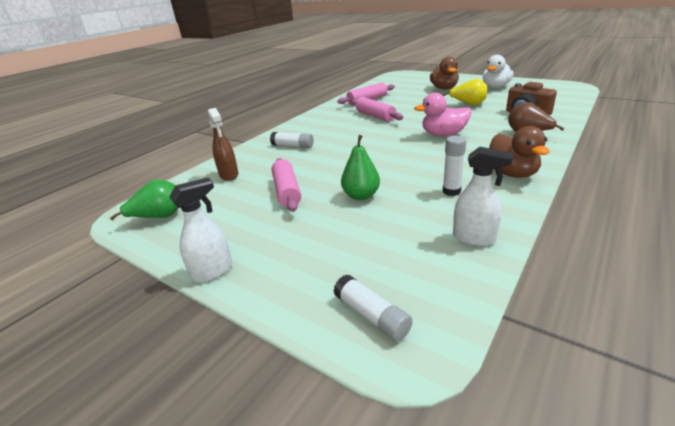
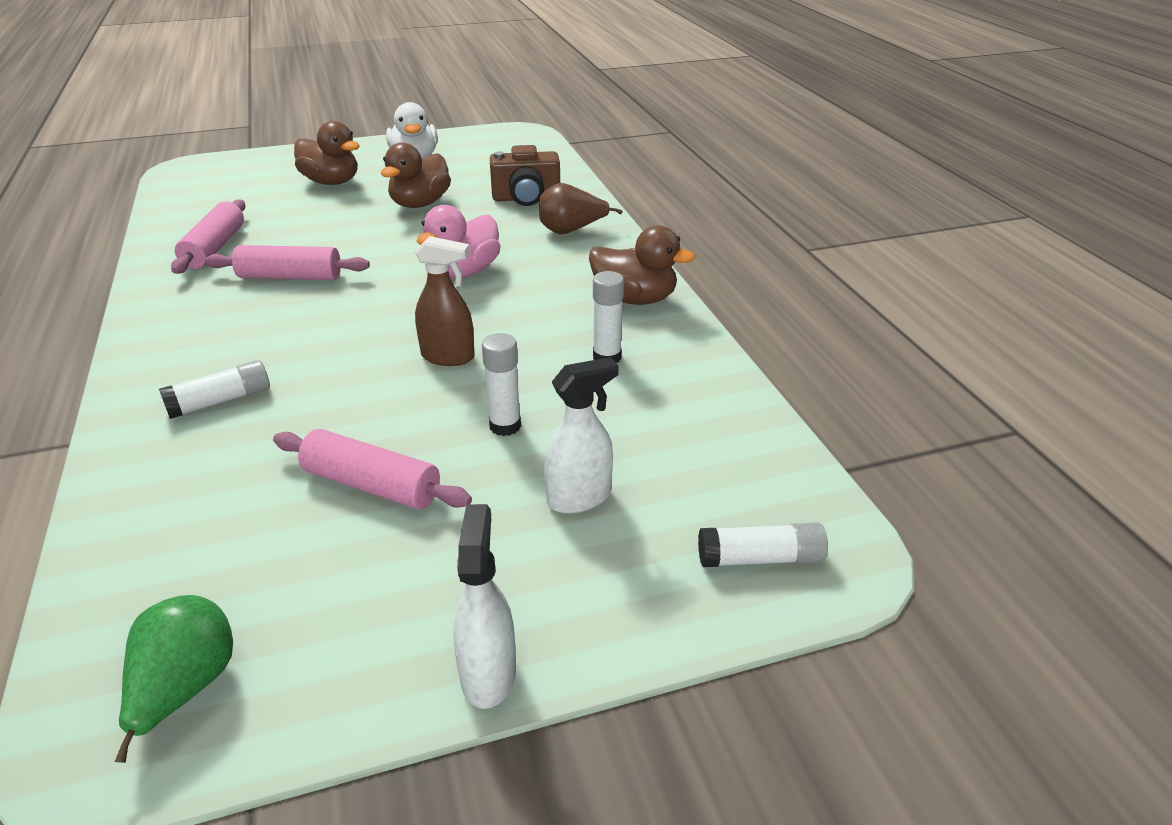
camera: 55 degrees left, 5 degrees up
(229, 175) = (184, 524): brown spray bottle -> brown spray bottle (448, 357)
(361, 196) = (505, 426): green pear -> white glue stick
(468, 104) = (420, 204): yellow pear -> brown duck
(474, 238) = (716, 405): white spray bottle -> white spray bottle (579, 498)

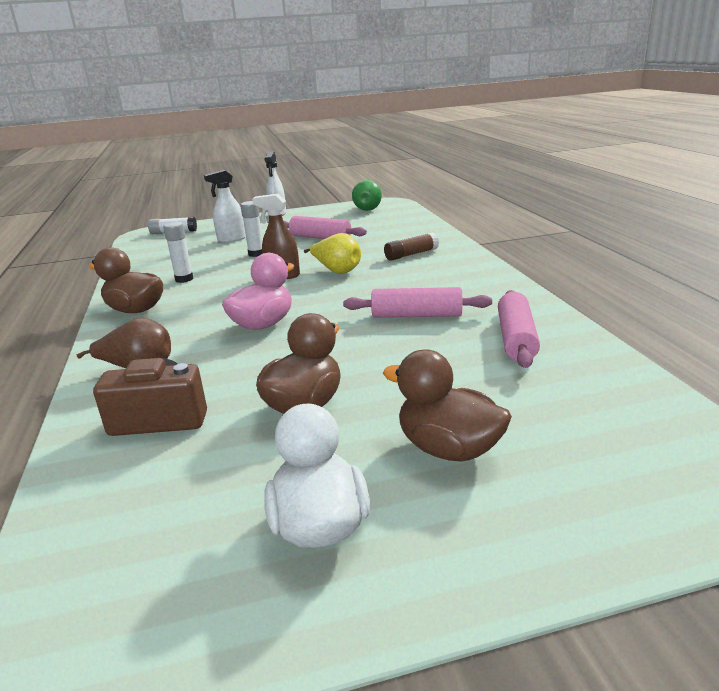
camera: 175 degrees left, 10 degrees down
(220, 401) = (411, 254): white glue stick -> brown glue stick
(361, 363) = (337, 271): none -> yellow pear

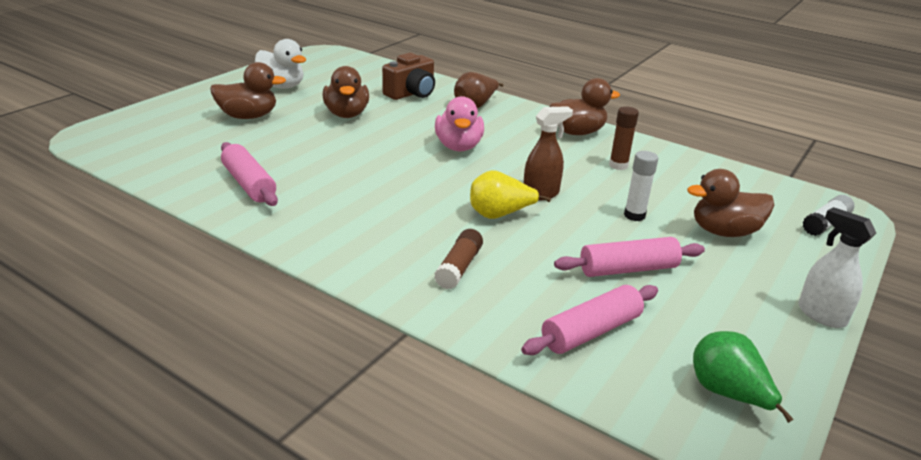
camera: 135 degrees right, 5 degrees up
(184, 279) = (618, 165): white glue stick -> brown glue stick
(231, 239) = (724, 232): white spray bottle -> brown duck
(417, 315) = (350, 184): pink rolling pin -> pink rolling pin (591, 332)

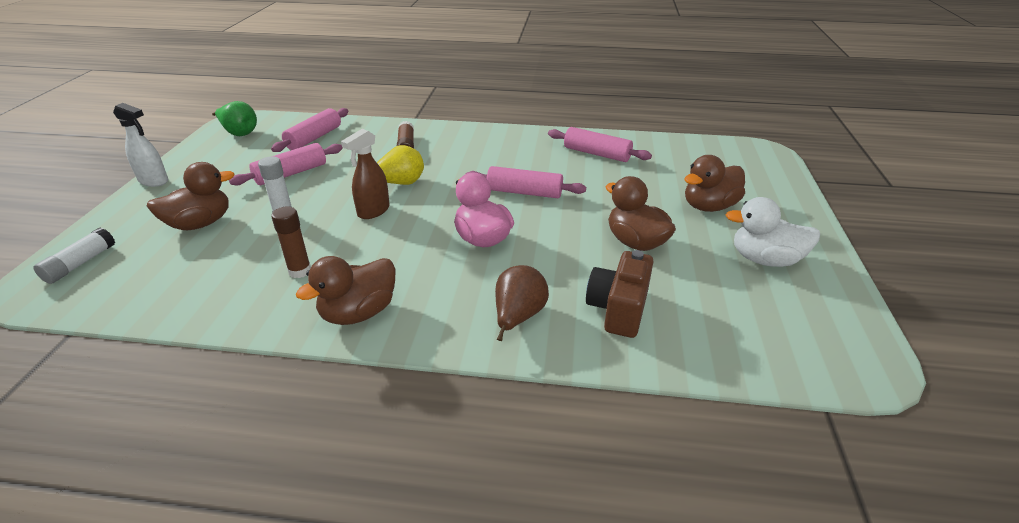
camera: 155 degrees right, 5 degrees up
(381, 169) = (524, 192): none -> pink rolling pin

